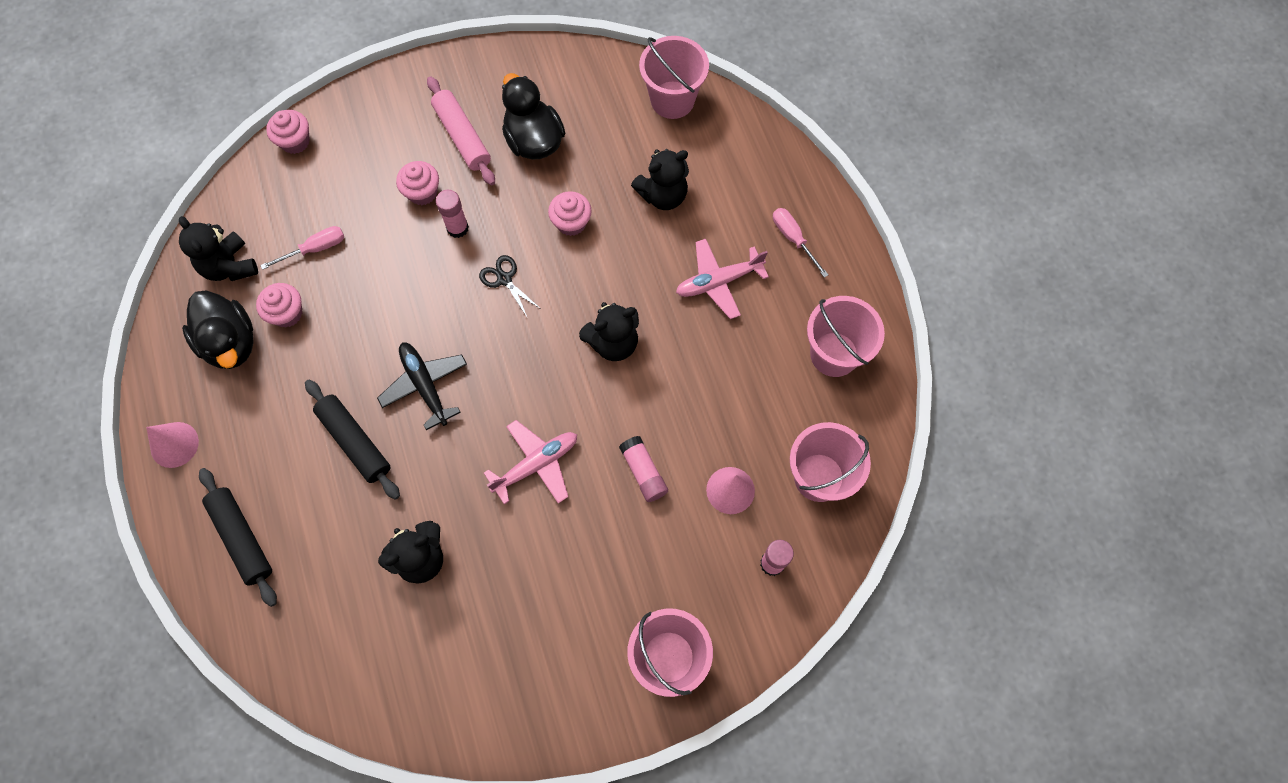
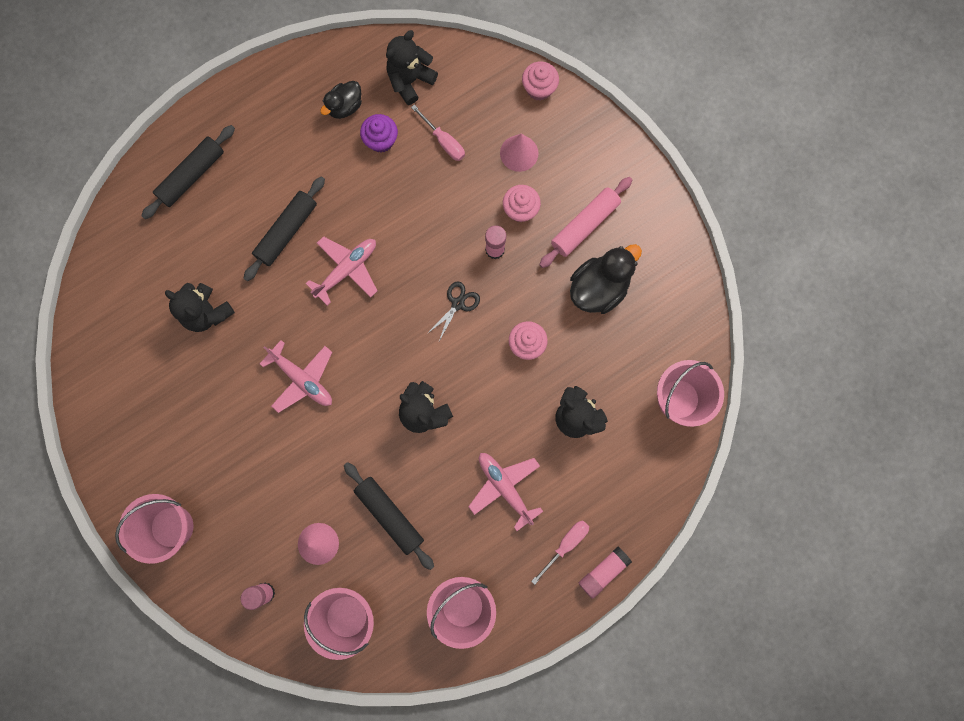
camera: 75 degrees right, 10 degrees up
(174, 444) = (252, 98): pink cone -> pink cone (519, 153)
(230, 342) = (345, 106): black duck -> black duck, size x0.61
(287, 313) = (381, 140): pink cupcake -> purple cupcake
(425, 385) = (347, 269): black plane -> pink plane
(643, 472) = (316, 467): pink glue stick -> pink glue stick (603, 572)
(718, 405) = (390, 515): none -> black rolling pin

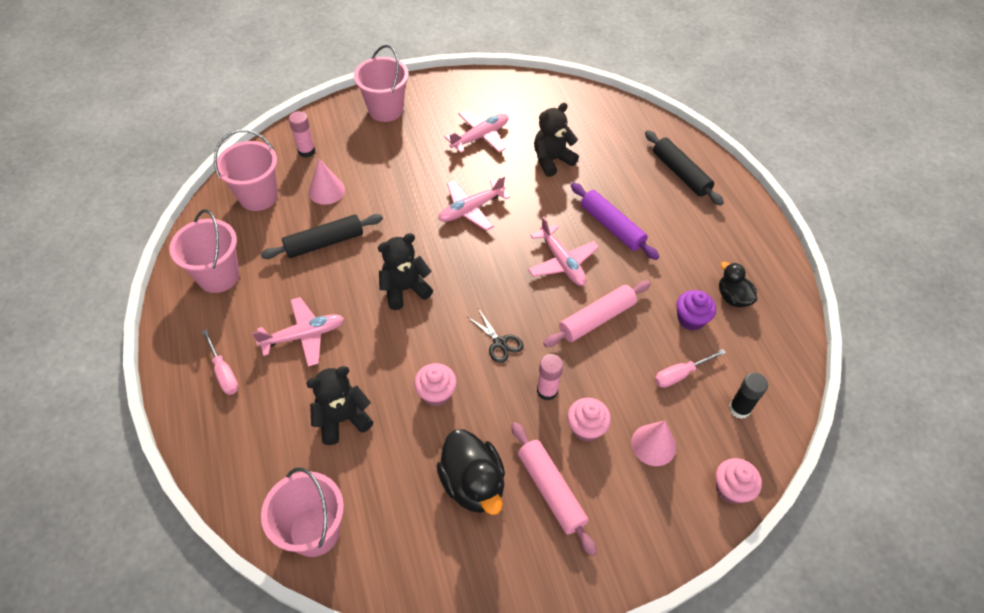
camera: 105 degrees right, 25 degrees down
(189, 401) = (480, 137): none -> pink plane
(287, 232) = (611, 226): black rolling pin -> purple rolling pin
(406, 223) = (597, 319): none -> pink rolling pin
(410, 80) = (756, 360): black teddy bear -> none
(463, 89) = (739, 409): none -> black glue stick
(603, 572) = (180, 398): pink glue stick -> none

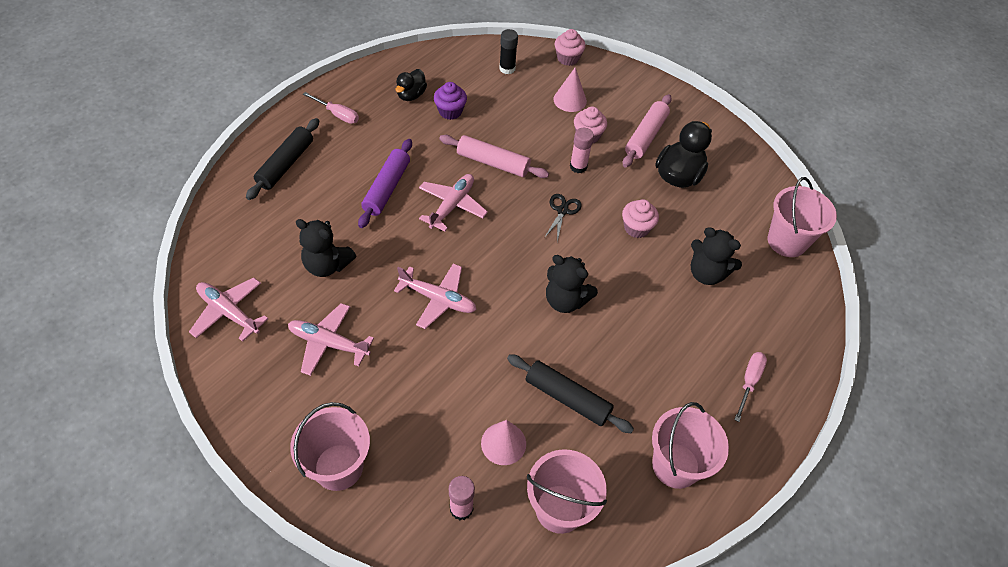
camera: 125 degrees left, 0 degrees up
(304, 335) = (668, 346): pink plane -> pink plane (228, 312)
(680, 374) = (504, 103): pink screwdriver -> pink screwdriver (337, 114)

